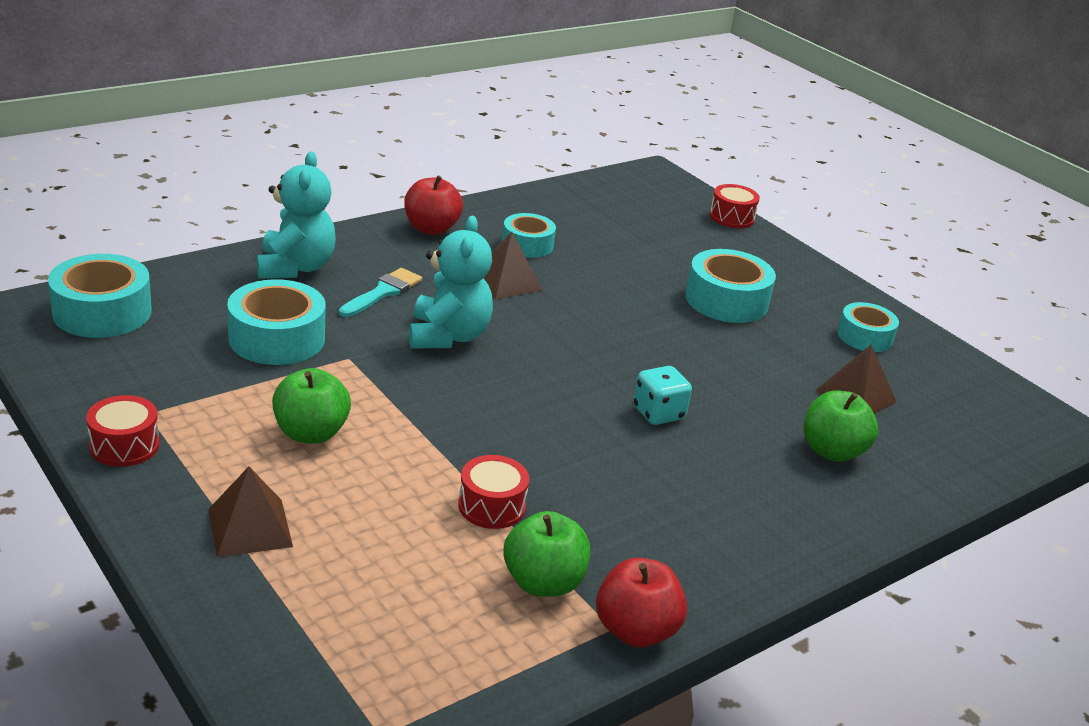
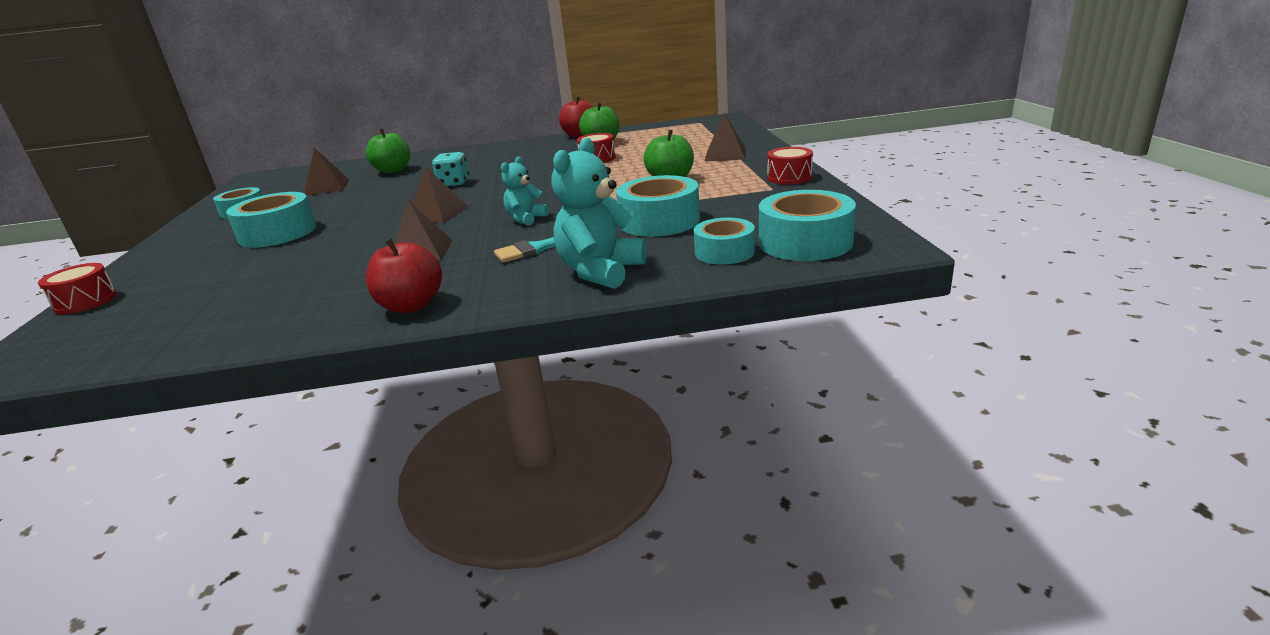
camera: 145 degrees left, 5 degrees down
(448, 336) = (526, 219): turquoise teddy bear -> turquoise teddy bear, size x0.58
(527, 245) = (343, 283): turquoise tape -> turquoise tape (724, 252)
(578, 341) = (437, 214): none -> brown pyramid

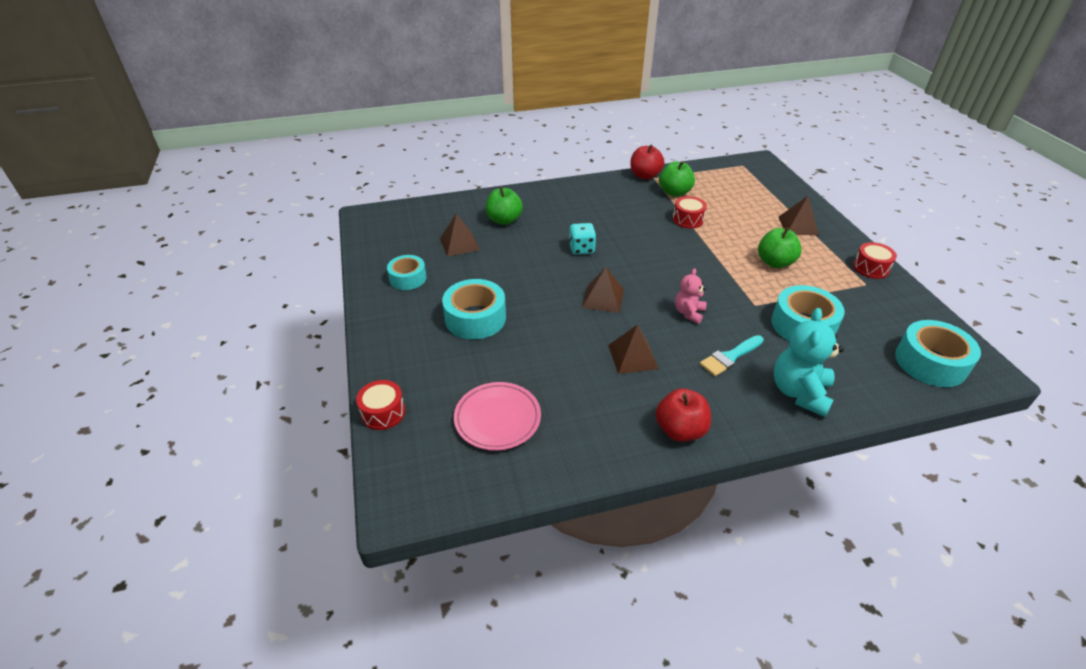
camera: 10 degrees left, 15 degrees up
(204, 302) = (497, 419): none -> pink plate
(526, 219) = (689, 313): turquoise teddy bear -> pink teddy bear
(724, 252) = (878, 372): turquoise tape -> none

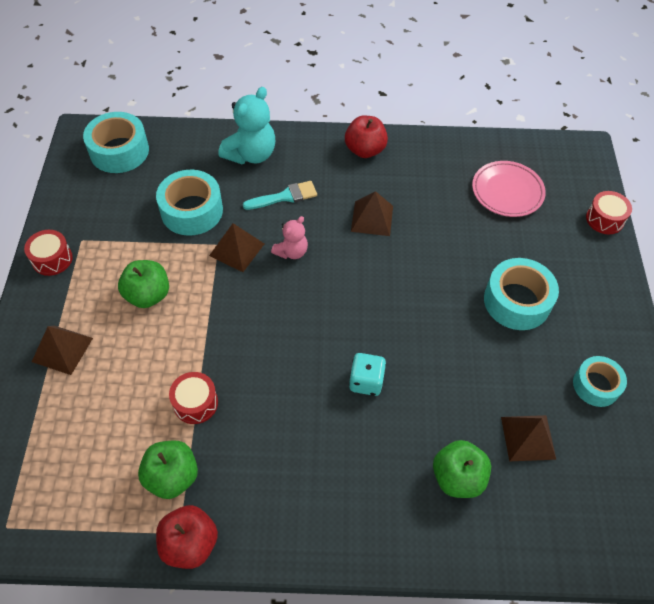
camera: 165 degrees left, 15 degrees up
(603, 298) = (371, 293): brown pyramid -> brown pyramid (236, 249)

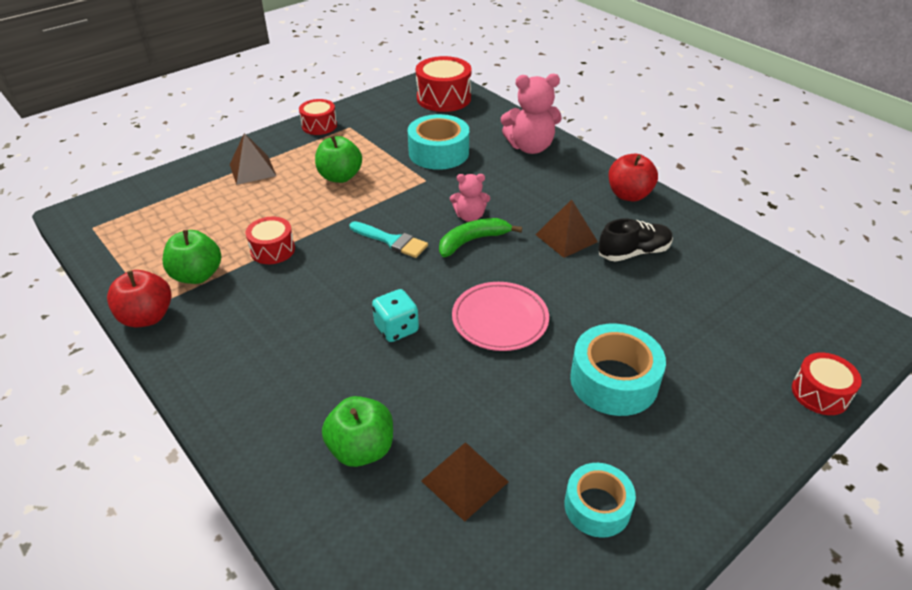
camera: 50 degrees right, 15 degrees down
(119, 151) = (443, 98): turquoise tape -> red drum
(236, 249) = (433, 190): brown pyramid -> none
(251, 154) = (530, 147): turquoise teddy bear -> pink teddy bear
(285, 196) = (516, 184): turquoise brush -> turquoise brush (391, 241)
(320, 271) = (472, 241): none -> green banana
(421, 197) = (633, 252): none -> black shoe
(507, 191) = (730, 301): pink plate -> pink plate (500, 320)

